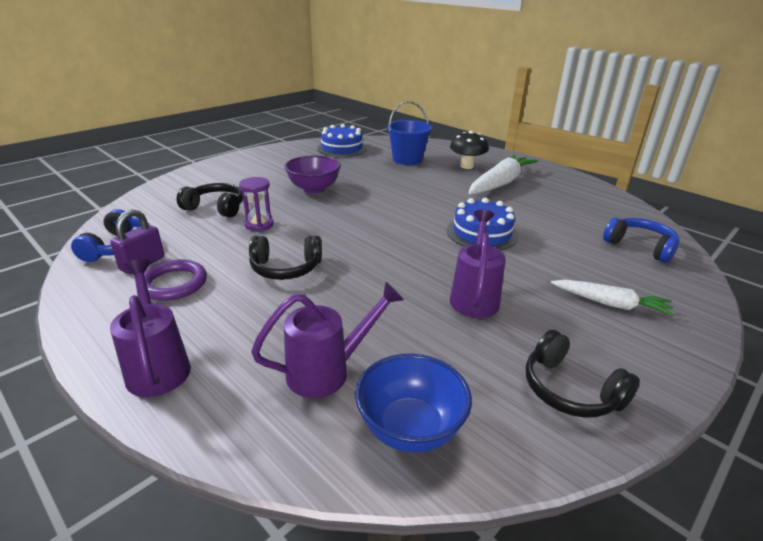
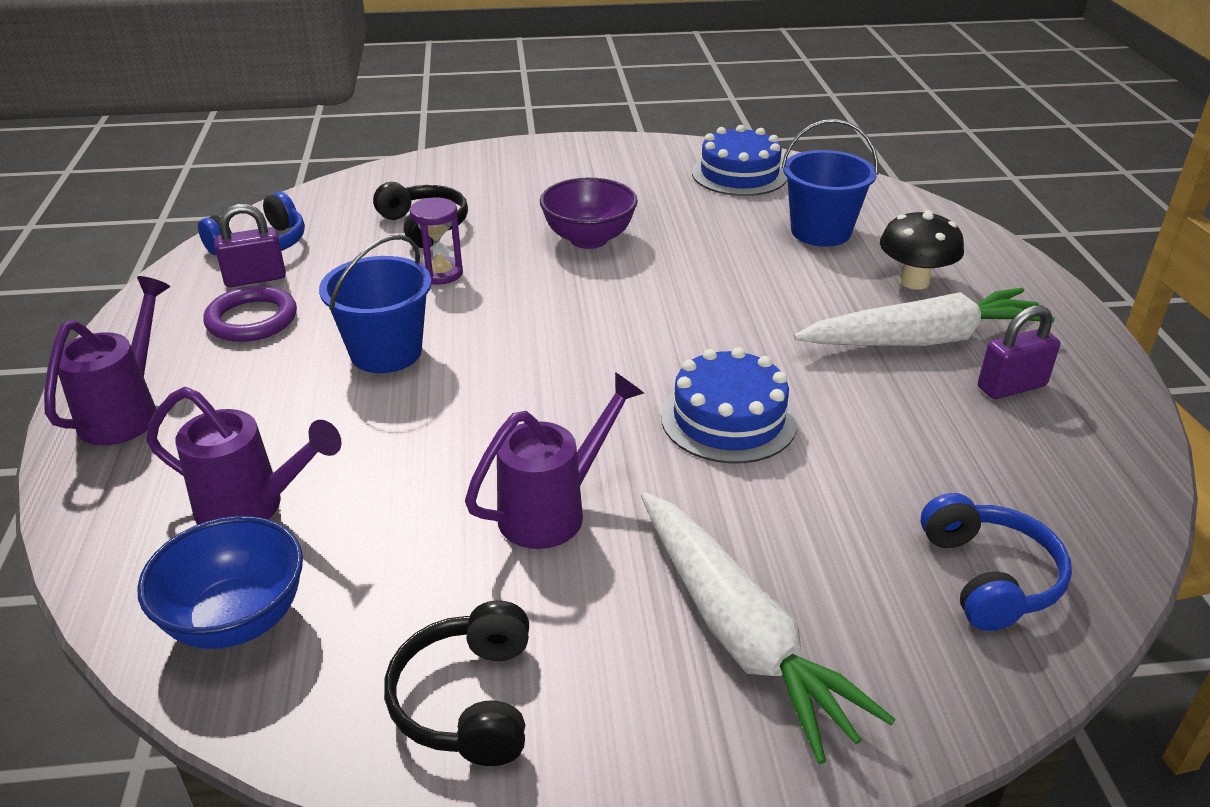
camera: 40 degrees right, 5 degrees up
(286, 268) = (386, 352): black headphones -> blue bucket
(549, 188) = (1011, 387): none -> purple padlock
(610, 304) = (739, 633): white carrot -> white carrot, size x1.65

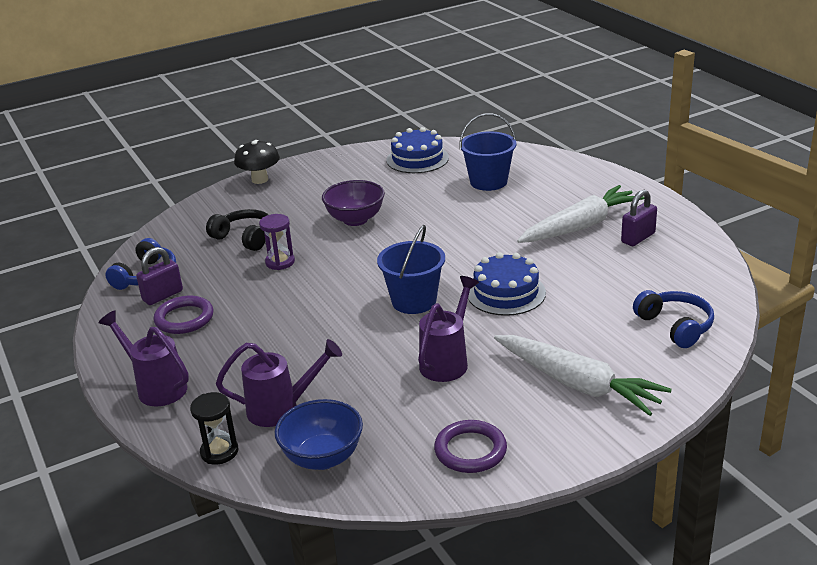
camera: 20 degrees left, 5 degrees down
(110, 550) = (219, 452): none -> black hourglass
(127, 411) = (156, 387): purple watering can -> purple watering can turned 45 degrees counterclockwise
(386, 352) = (286, 313): blue bucket -> blue bucket (414, 301)
(468, 700) = (470, 450): black headphones -> purple ring
(914, 281) = (557, 197): black mushroom -> black mushroom (260, 180)

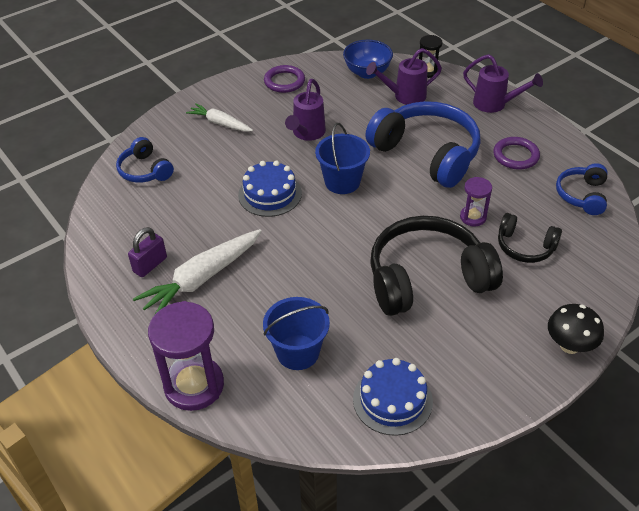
camera: 170 degrees right, 15 degrees up
(162, 296) = (550, 176): purple padlock -> none
(293, 327) = (427, 154): none -> blue headphones
(355, 219) = (427, 278): purple bowl -> black headphones
(577, 168) = (194, 385): none -> purple hourglass
(577, 384) = (220, 123): white carrot -> white carrot, size x0.60

